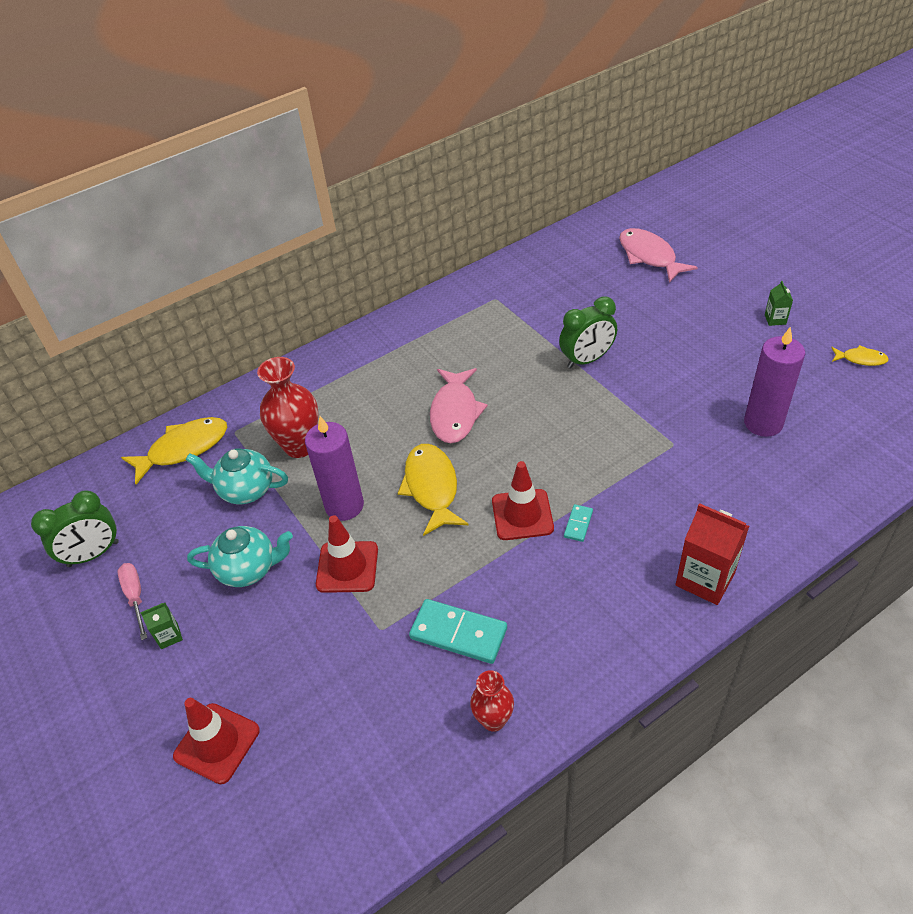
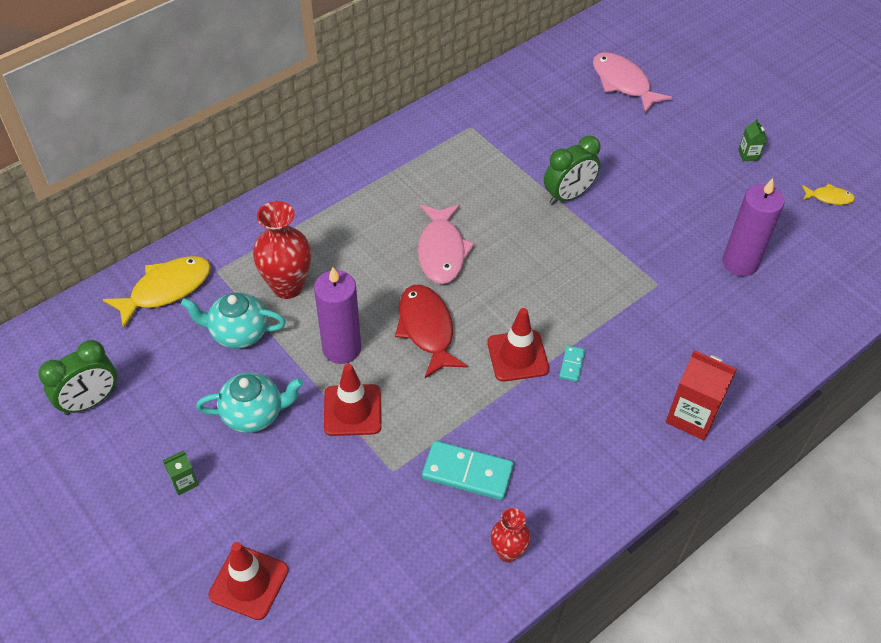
camera: 10 degrees left, 5 degrees up
(135, 597) = (143, 444): pink screwdriver -> none
(432, 487) = (427, 329): yellow fish -> red fish

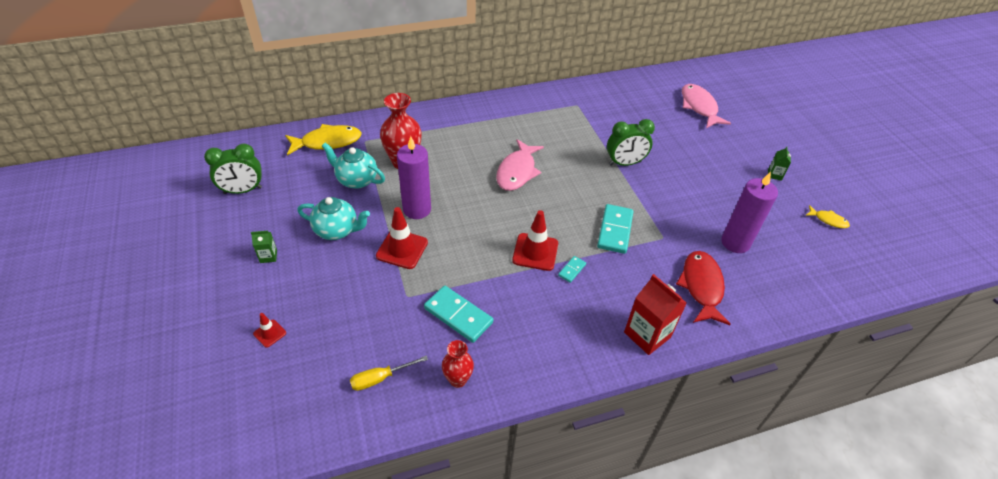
camera: 20 degrees right, 5 degrees down
(249, 582) = (270, 333): red traffic cone -> red traffic cone, size x0.52
(417, 585) = (380, 378): none -> yellow screwdriver
(427, 329) = (480, 215): red fish -> red fish (701, 287)
(598, 294) = (615, 230): none -> turquoise domino

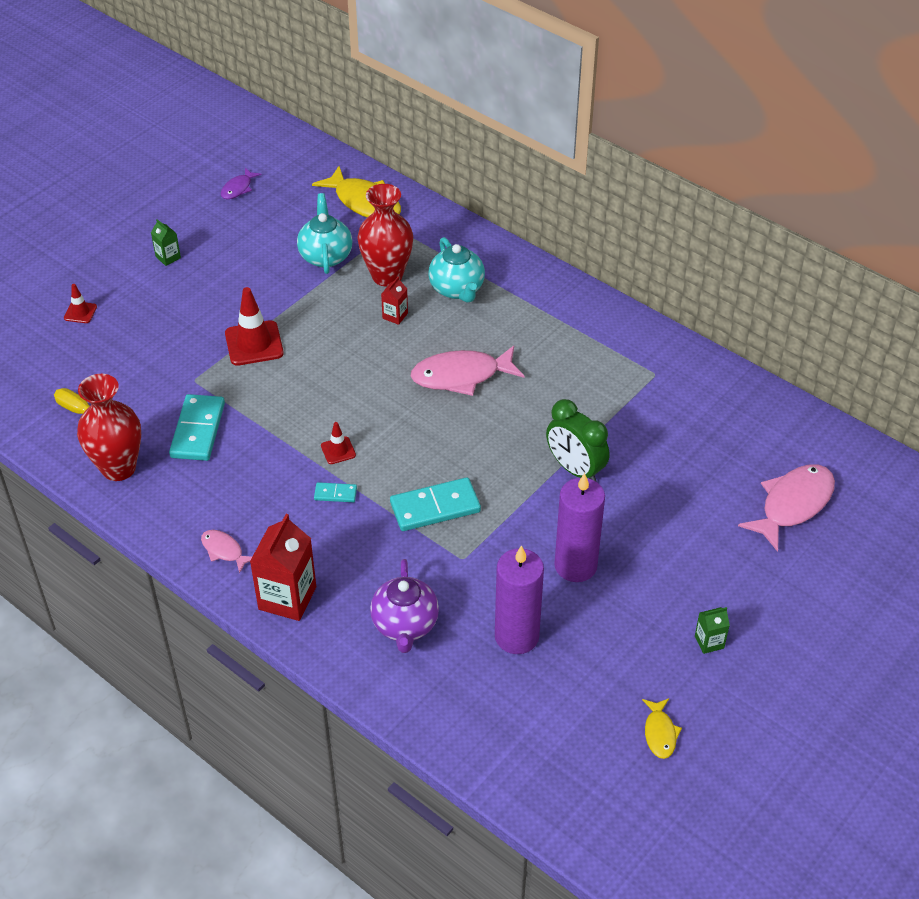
camera: 60 degrees right, 0 degrees up
(243, 190) = (238, 188): green clock -> purple fish
(337, 230) = (240, 283): turquoise teapot -> turquoise teapot (457, 289)
(417, 209) = (322, 324): purple candle -> purple candle (575, 565)
(441, 175) = (395, 316): none -> red carton
(458, 380) = (118, 468): red vase -> red vase, size x1.70
(535, 252) = (338, 450): red traffic cone -> red traffic cone, size x0.52
(583, 350) = (224, 550): none -> pink fish
(701, 287) = (405, 625): red fish -> purple teapot

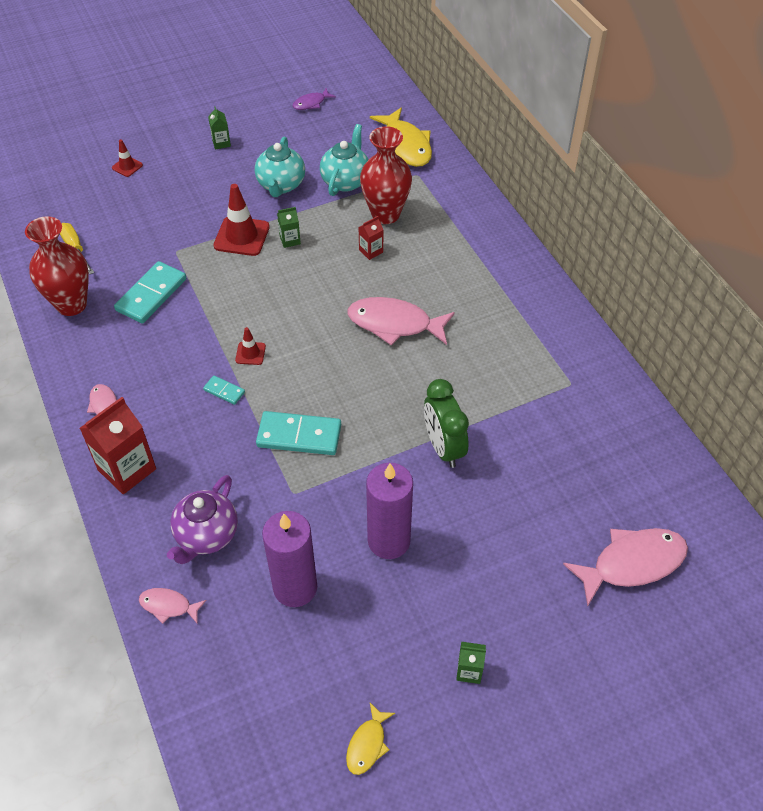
camera: 25 degrees right, 5 degrees up
(306, 331) = (290, 240): none -> green carton
(410, 697) = (168, 606): none -> pink fish
(457, 289) = (438, 245): turquoise teapot -> turquoise teapot (281, 185)

